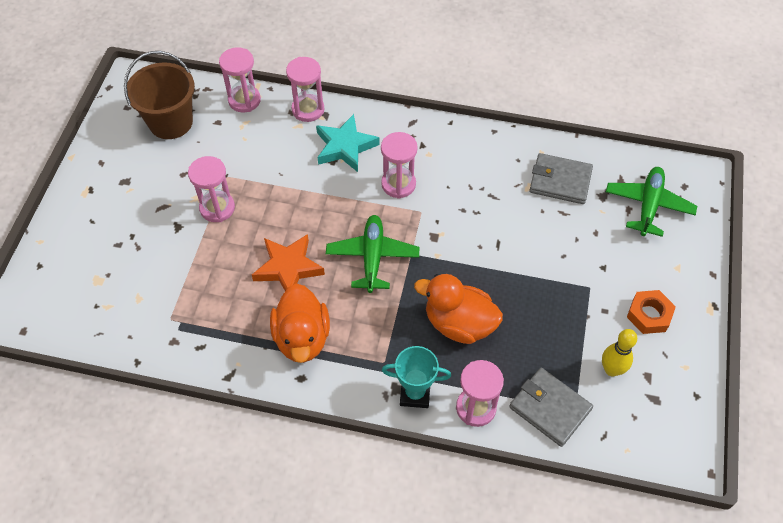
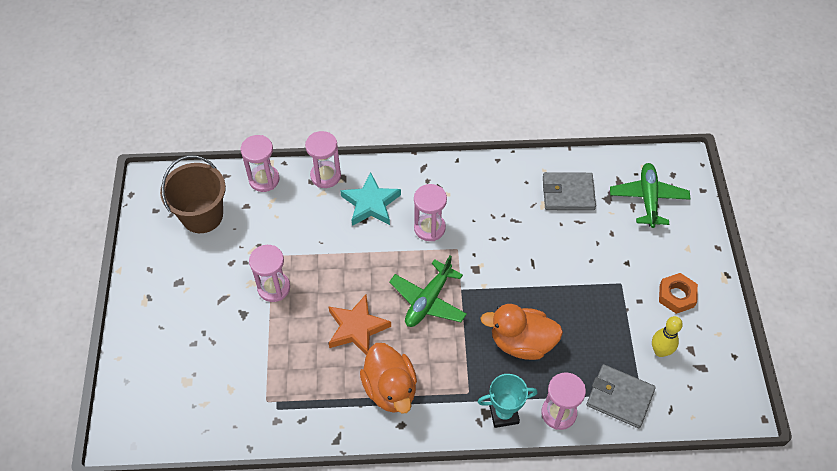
camera: 15 degrees left, 0 degrees up
(372, 257) = (428, 300): green plane -> green plane turned 135 degrees counterclockwise

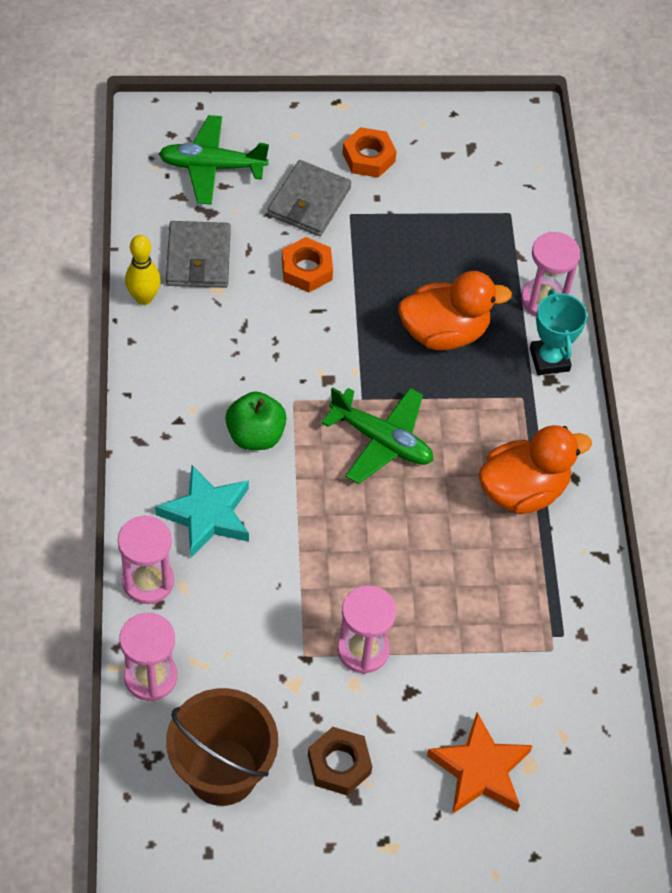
camera: 95 degrees left, 0 degrees up
(199, 274) = (339, 764): none -> brown nut
(357, 328) = (430, 532): orange star -> orange star (480, 770)
(429, 228) = (255, 435): pink hourglass -> green apple
(521, 342) = (444, 332): orange duck -> orange duck turned 105 degrees counterclockwise
(566, 256) = (307, 269): none -> orange nut
(620, 397) = (517, 234): grey wallet -> grey wallet (309, 201)
(660, 351) = (450, 185): yellow bowling pin -> yellow bowling pin (144, 298)

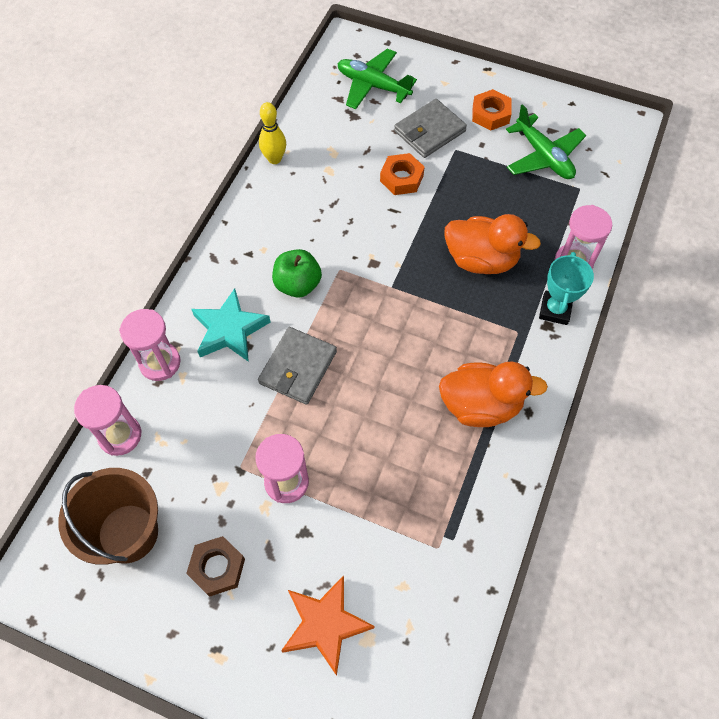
camera: 30 degrees right, 5 degrees up
(198, 258) = (328, 144): grey wallet -> grey wallet (298, 367)
(381, 440) = (389, 324): green plane -> green plane (543, 156)

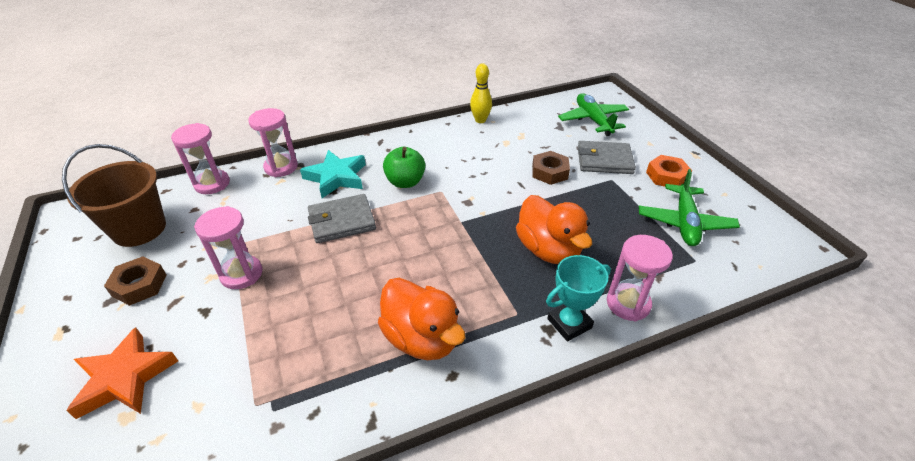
camera: 45 degrees right, 20 degrees down
(401, 178) = (549, 172): orange nut -> brown nut

